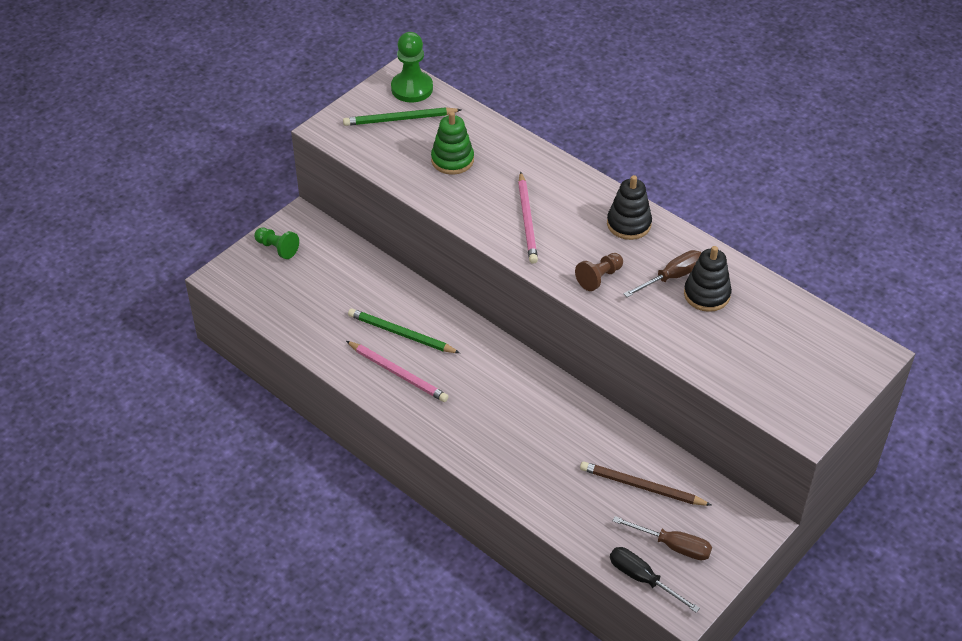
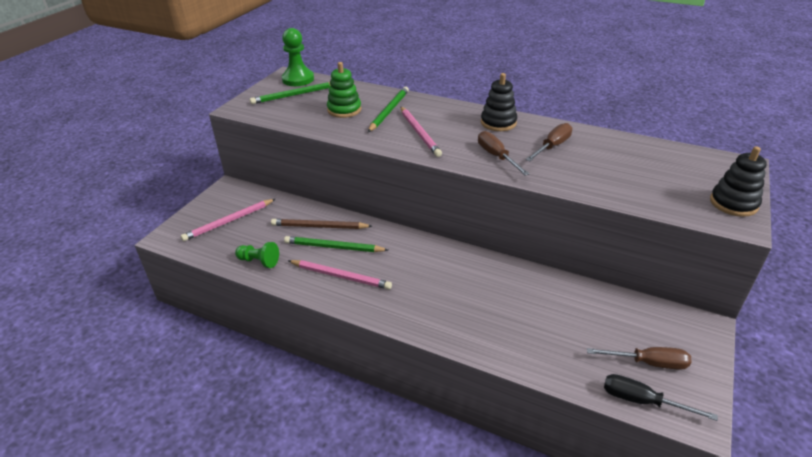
camera: 15 degrees left, 10 degrees down
(277, 248) = (213, 209): green pawn -> green pawn (259, 261)
(292, 270) = (229, 221): none -> pink pencil
(505, 174) = (389, 111): none -> green pencil
(599, 277) = (496, 156): brown pawn -> brown screwdriver
(642, 487) = (590, 319): brown pencil -> brown pencil (319, 227)
(707, 294) = (586, 152): black stacking toy -> black stacking toy (733, 203)

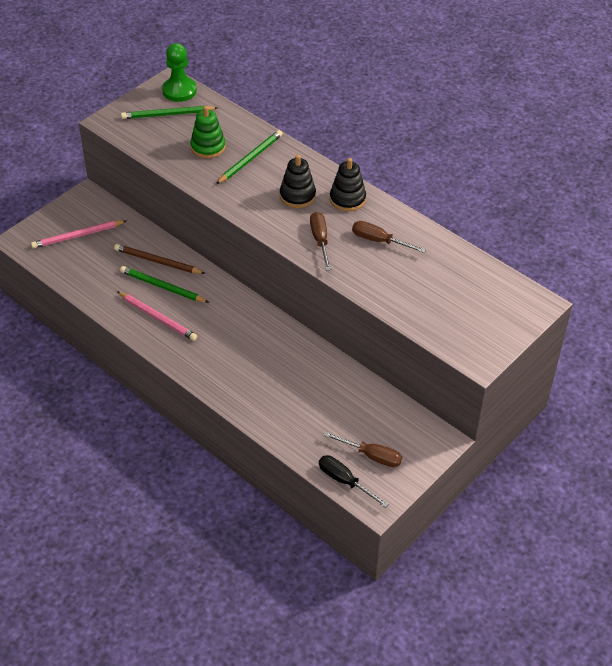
camera: 15 degrees right, 10 degrees up
(259, 261) = (92, 285): green pawn -> none
(419, 133) = (265, 195): pink pencil -> none
(552, 146) = (379, 241): brown screwdriver -> brown screwdriver turned 120 degrees counterclockwise
(733, 203) = (492, 341): black stacking toy -> black stacking toy (297, 196)

